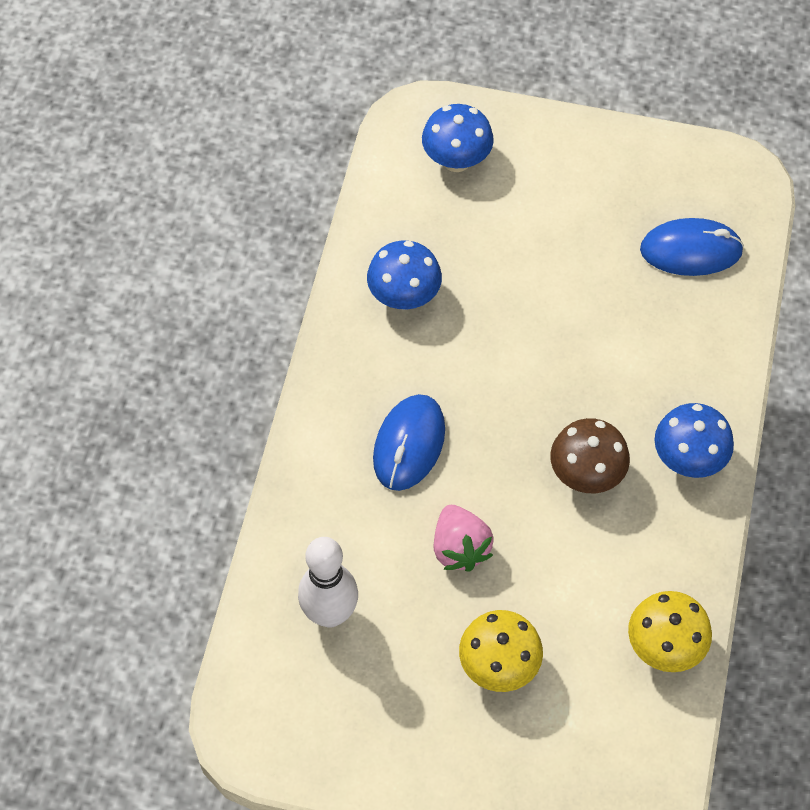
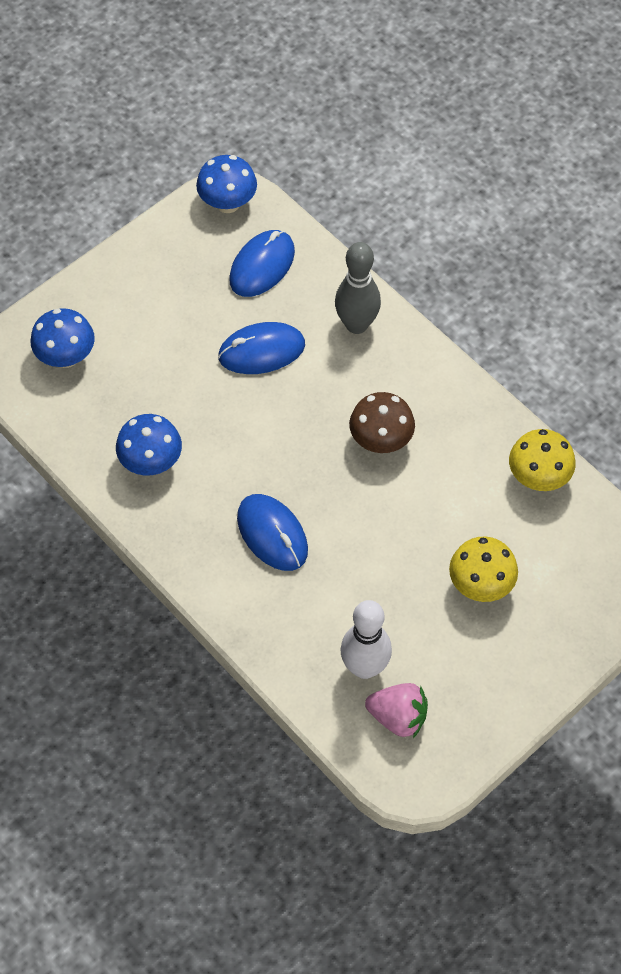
camera: 55 degrees left, 0 degrees up
(460, 548) = (376, 553): pink strawberry -> pink strawberry (398, 717)
(597, 310) = (261, 351): none -> blue mouse
(688, 459) = (416, 374): blue mushroom -> blue mushroom (228, 203)
(697, 372) = (356, 324): none -> grey bowling pin

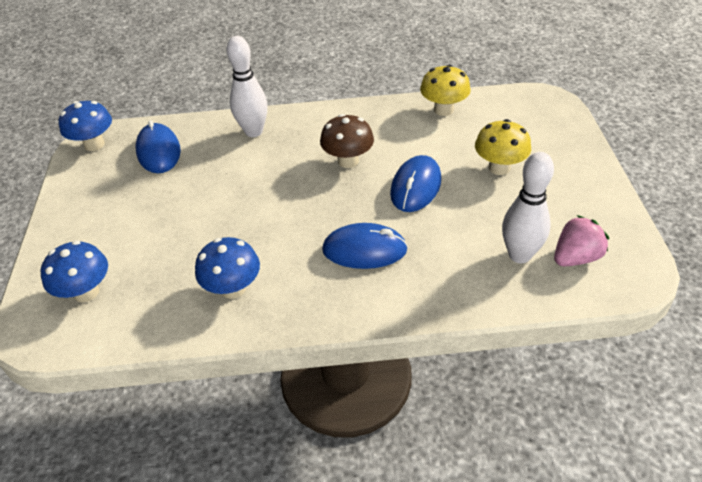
camera: 50 degrees left, 15 degrees down
(261, 351) = (218, 183): blue mouse -> blue mouse (415, 187)
(356, 324) = (254, 131): grey bowling pin -> white bowling pin

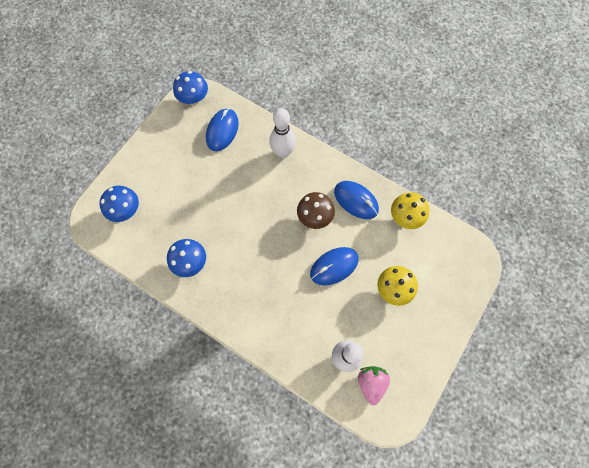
camera: 35 degrees right, 25 degrees up
(364, 250) = (270, 289): blue mouse -> blue mouse (356, 200)
(575, 257) = (371, 383): pink strawberry -> pink strawberry turned 90 degrees counterclockwise

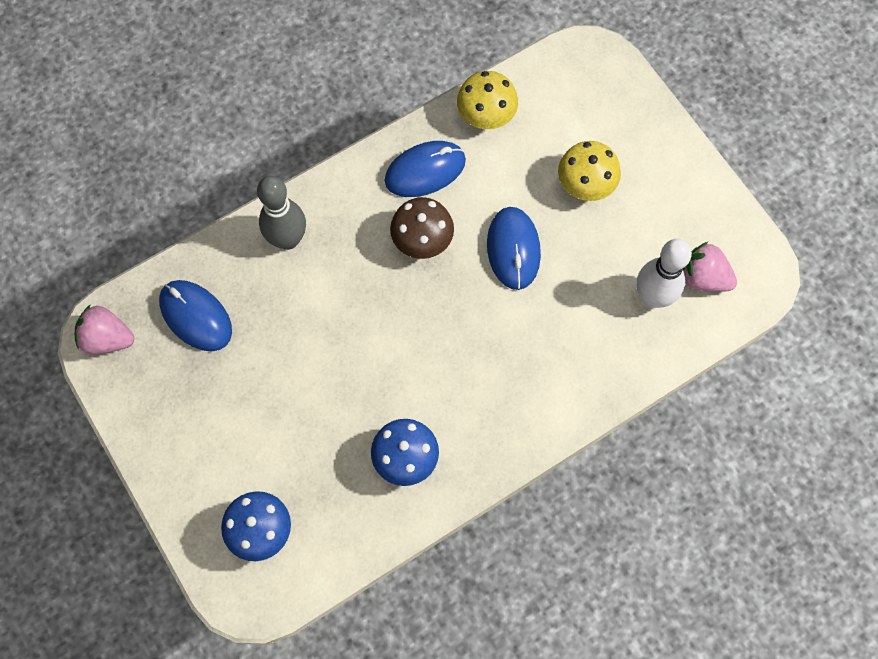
camera: 65 degrees left, 0 degrees up
(194, 99) = (107, 338): blue mushroom -> pink strawberry
(283, 152) = (288, 239): white bowling pin -> grey bowling pin

